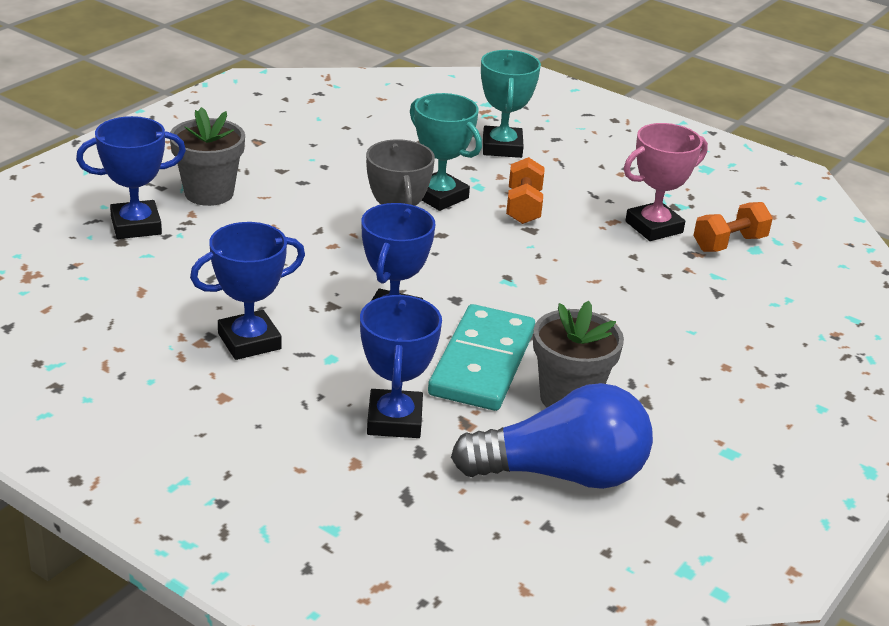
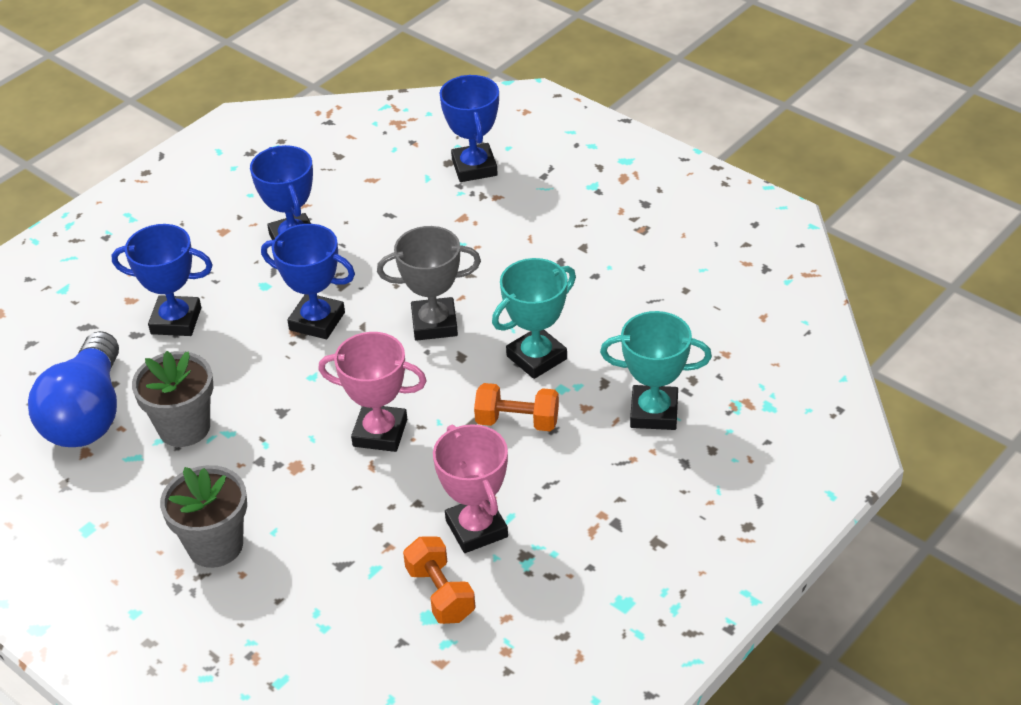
camera: 100 degrees right, 10 degrees up
(209, 193) = (534, 204): grey flower pot -> grey flower pot (215, 545)
(482, 363) = (244, 375): turquoise domino -> none
(552, 276) = (380, 433): none -> pink trophy

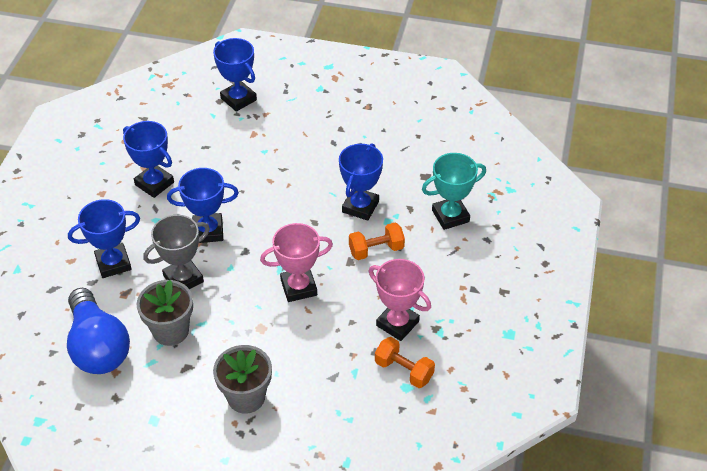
camera: 30 degrees left, 5 degrees up
(434, 324) = (284, 207): grey trophy -> grey trophy (183, 279)
(537, 357) = (360, 207): turquoise trophy -> blue trophy

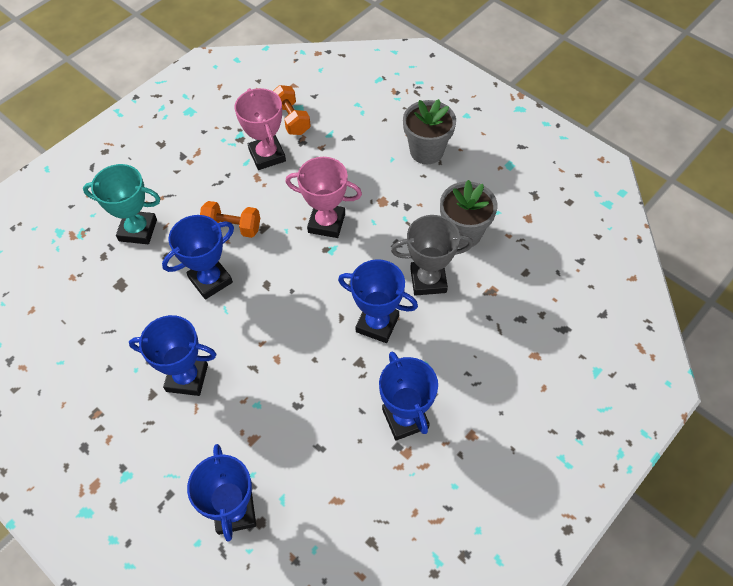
camera: 150 degrees left, 10 degrees up
(98, 346) = (536, 247): blue light bulb -> none
(113, 263) = (491, 330): blue trophy -> blue trophy (187, 378)

